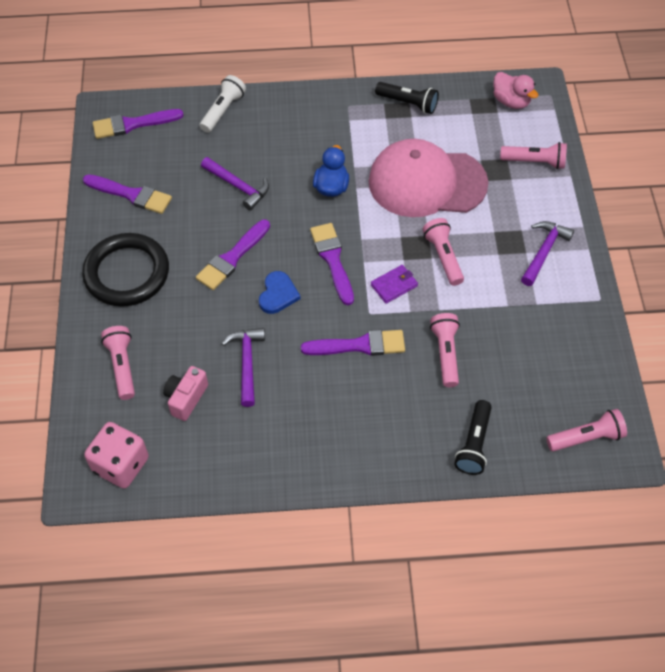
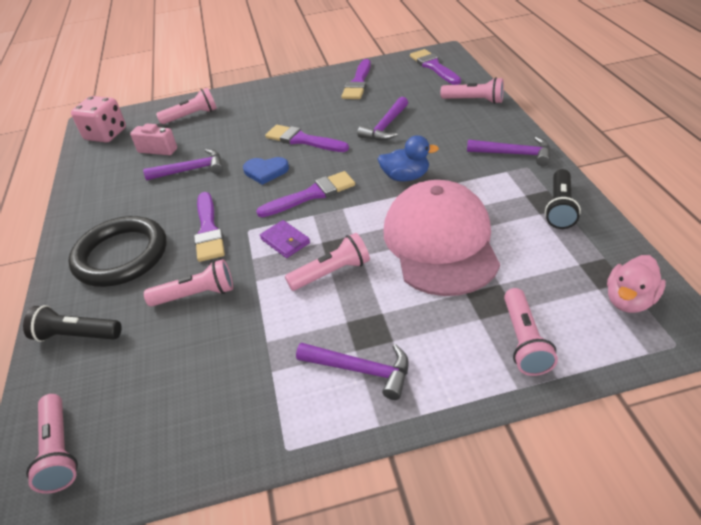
camera: 85 degrees right, 15 degrees down
(127, 273) = (279, 98): black ring -> black ring (121, 255)
(223, 111) = (474, 100): white flashlight -> pink flashlight
(326, 108) = (514, 154): none -> purple hammer

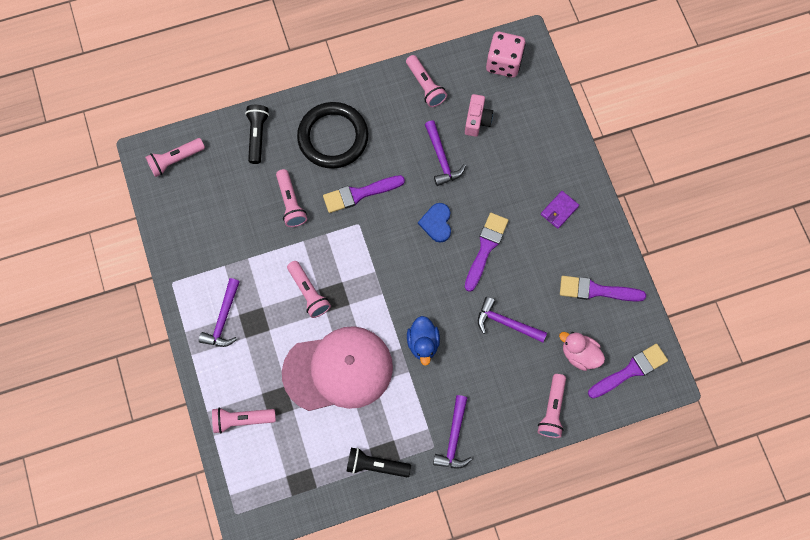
camera: 80 degrees right, 30 degrees up
(191, 116) = (534, 133): pink flashlight -> pink flashlight (425, 86)
(285, 241) = (344, 254): purple wallet -> purple wallet (559, 210)
(311, 195) = (401, 267): purple brush -> none
(629, 300) = (274, 494): pink duck -> pink duck (579, 354)

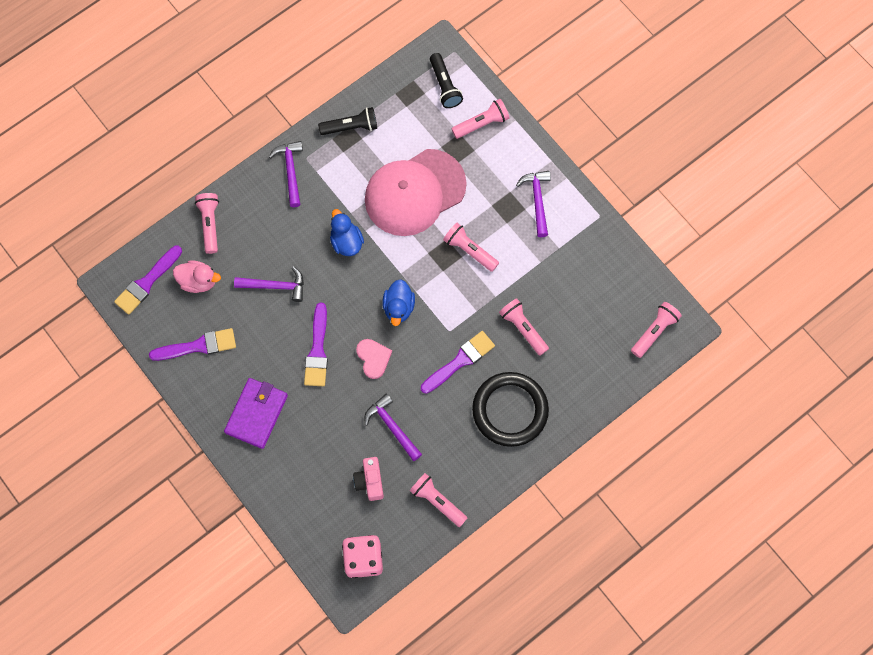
camera: 160 degrees right, 0 degrees up
(257, 136) = (586, 384): black flashlight -> black flashlight (444, 86)
(396, 262) = (398, 307): none -> blue duck
(437, 223) = (373, 358): blue heart -> pink heart
(559, 210) = (256, 413): purple wallet -> purple wallet, size x1.75

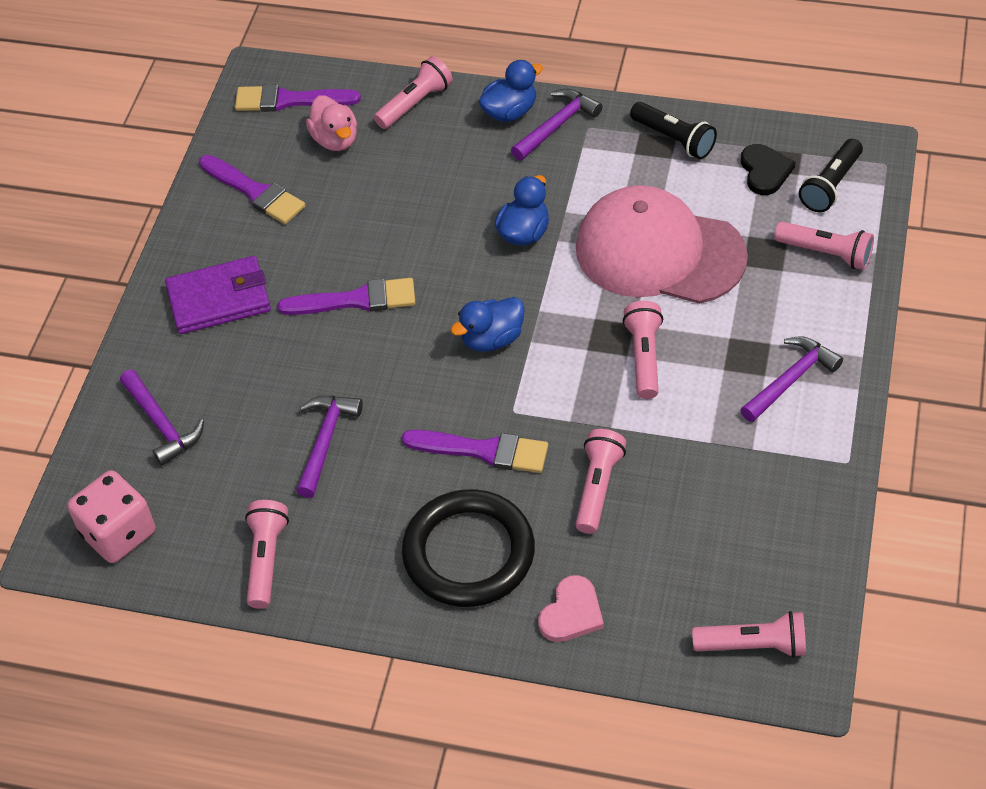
camera: 55 degrees right, 20 degrees down
(260, 185) = (510, 112): none -> blue duck
(275, 286) = (399, 208): purple hammer -> purple hammer (162, 424)
(317, 350) = (356, 300): purple brush -> purple brush turned 150 degrees counterclockwise
(370, 481) = (230, 468): pink camera -> none
(373, 358) = (399, 360): pink heart -> pink heart (571, 613)
(409, 105) = (765, 171): none -> black heart

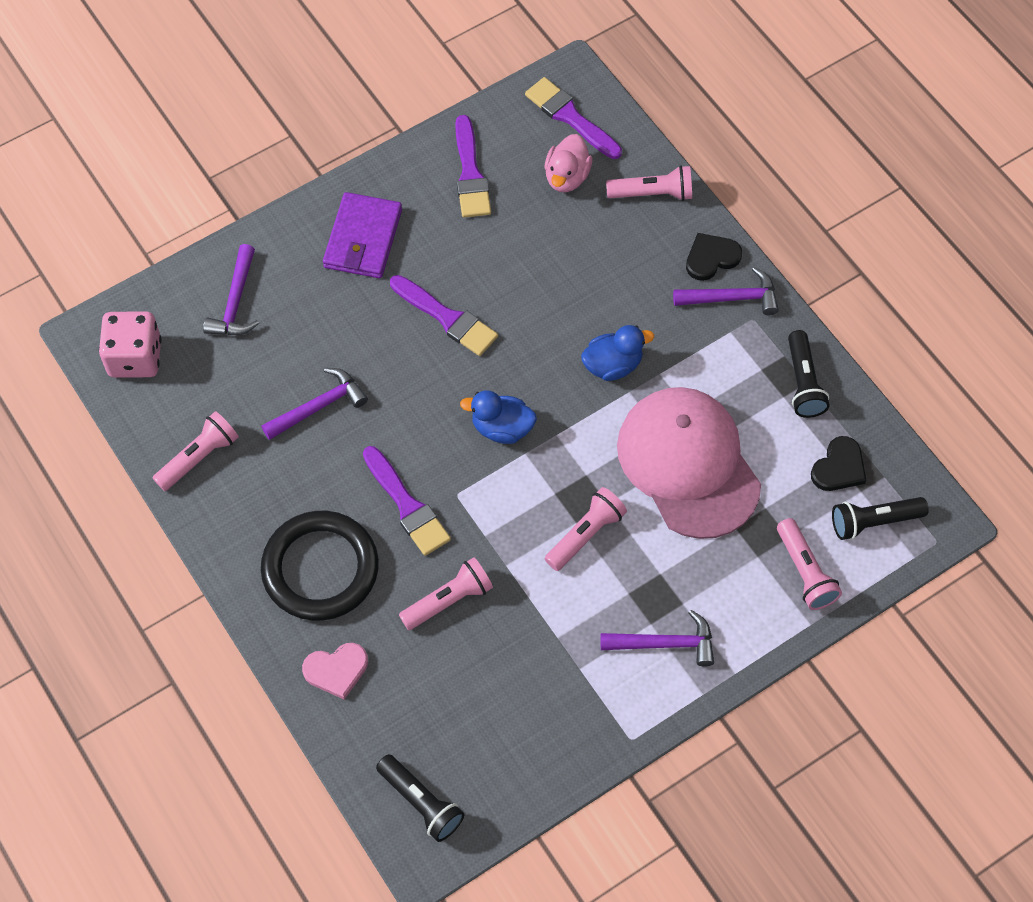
camera: 40 degrees right, 10 degrees up
(219, 299) = (363, 239): purple wallet -> purple wallet turned 75 degrees clockwise
(510, 112) = (711, 258): blue duck -> black heart
(753, 645) = (421, 802): pink flashlight -> black flashlight

